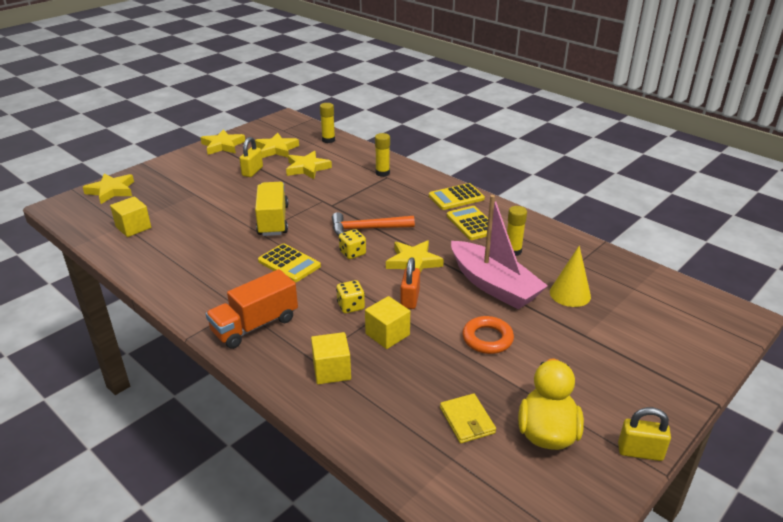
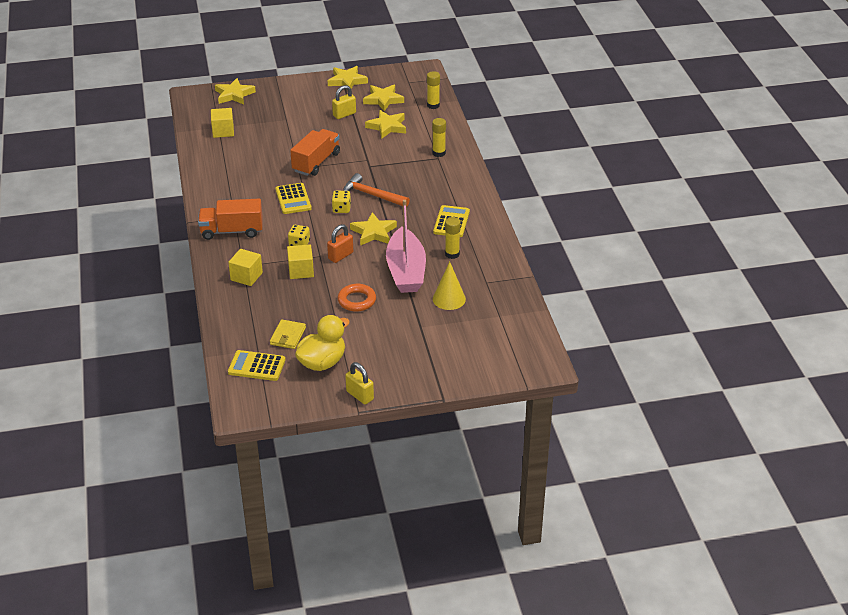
camera: 35 degrees right, 5 degrees up
(273, 220) = (316, 162): yellow truck -> orange truck
(456, 197) = (468, 196): yellow calculator -> yellow calculator (256, 366)

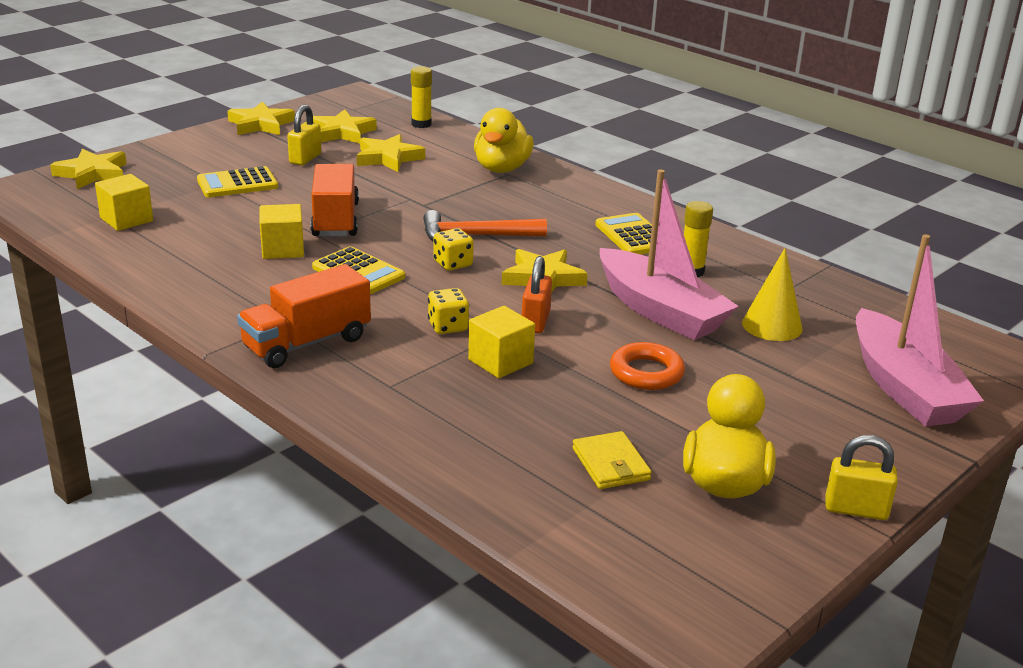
camera: 35 degrees left, 10 degrees down
(246, 276) = (417, 399): yellow cube -> yellow cube (283, 249)
(256, 366) = (624, 535): yellow calculator -> yellow calculator (237, 184)
(438, 153) = (502, 168): yellow glue stick -> yellow duck
(464, 354) = (904, 387): none -> pink boat

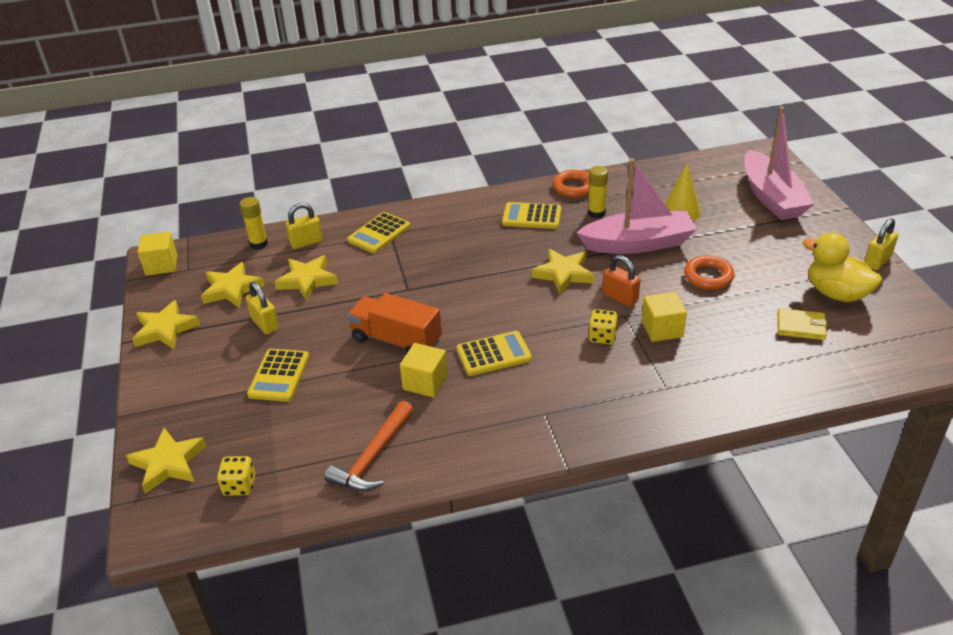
camera: 55 degrees left, 10 degrees up
(126, 219) = (292, 461): yellow cube -> yellow cube (161, 265)
(306, 343) = (584, 410): orange truck -> none
(447, 142) = (306, 242): none -> yellow padlock
(453, 264) = (513, 305): yellow dice -> yellow dice (239, 486)
(475, 235) = (478, 281): orange hammer -> orange hammer (373, 457)
(502, 168) = (379, 233): yellow duck -> yellow calculator
(727, 246) = (573, 187): none -> orange ring
(904, 387) = (771, 197): pink boat -> pink boat turned 60 degrees clockwise

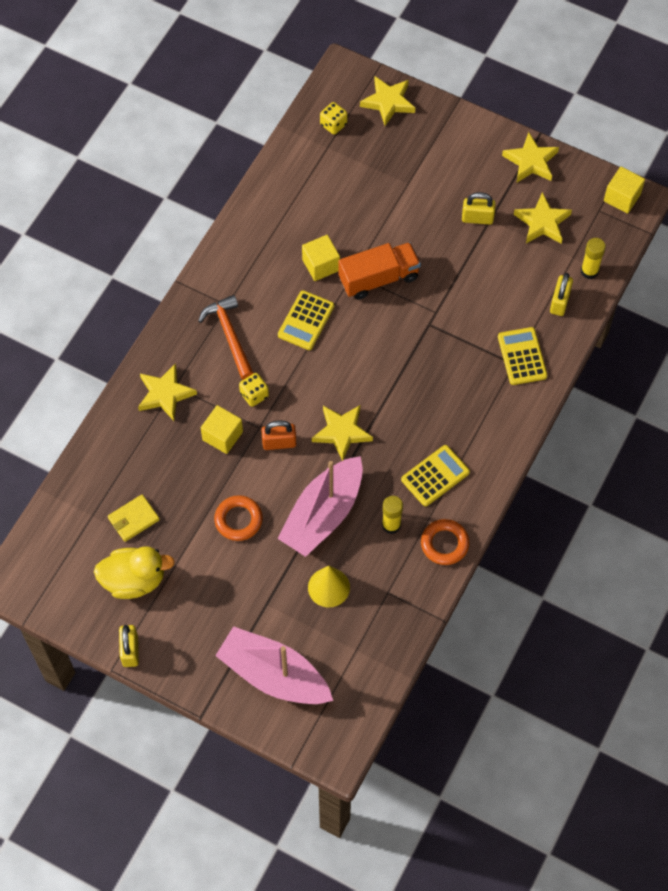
camera: 130 degrees right, 25 degrees up
(279, 376) = (412, 195): yellow calculator -> none
(307, 280) = (505, 272): yellow star -> yellow star (165, 394)
(373, 457) = (287, 197): orange hammer -> orange hammer (230, 335)

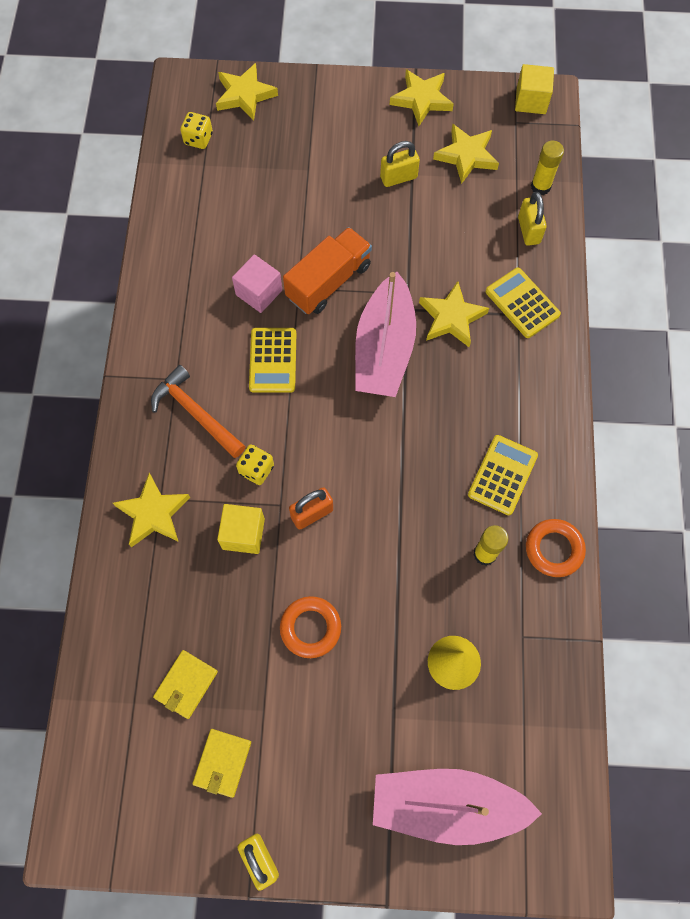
camera: 25 degrees left, 5 degrees up
(134, 580) = (222, 763): yellow duck -> yellow wallet
(321, 265) = (259, 292): yellow cube -> pink cube
(323, 514) = (403, 576): pink boat -> pink boat (384, 349)
(342, 432) = (375, 470): yellow star -> yellow star (451, 318)

